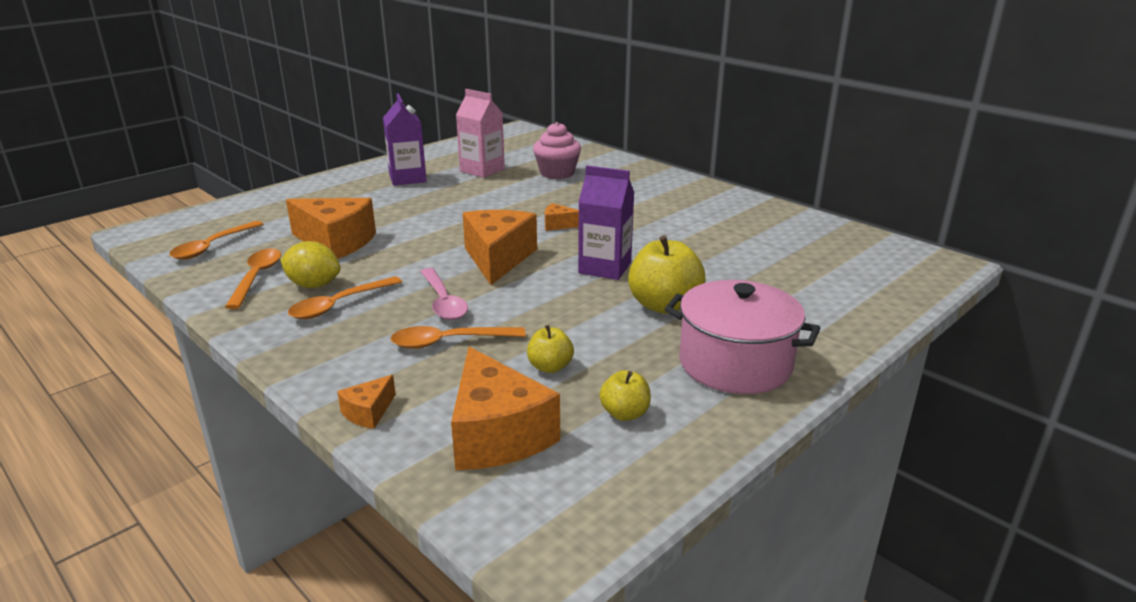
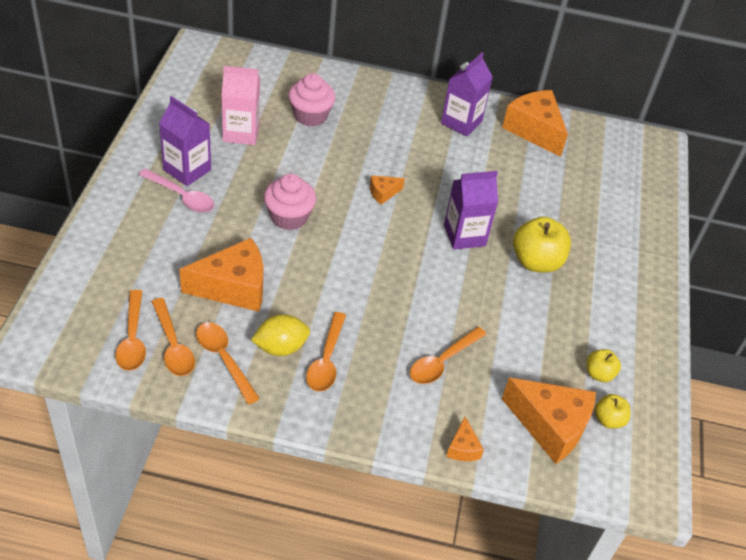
camera: 40 degrees left, 20 degrees up
(233, 259) = (173, 345): none -> orange spoon
(443, 302) = (395, 323): pink spoon -> pink spoon (182, 196)
(448, 218) = (289, 217): none -> pink cupcake
(498, 258) = (381, 255): orange cheese -> orange cheese (534, 130)
(550, 367) = (524, 355): yellow apple -> yellow apple (608, 420)
(704, 203) = (461, 122): none -> purple carton
(735, 363) = (619, 301): pink pot -> none

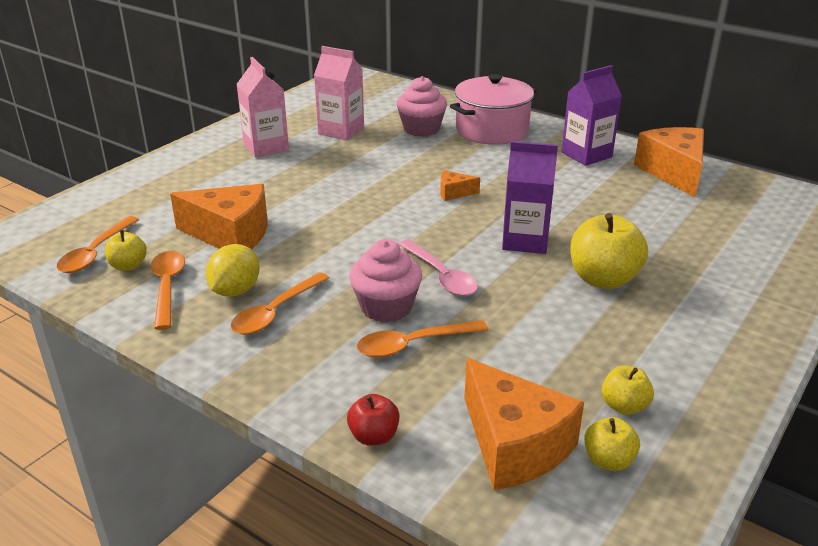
camera: 30 degrees right, 15 degrees down
(173, 345) = (128, 266): orange spoon -> yellow apple
(182, 196) = (243, 163): pink spoon -> pink spoon (441, 276)
(187, 170) = (266, 147): purple carton -> pink carton
(280, 347) = (235, 291): yellow lemon -> yellow lemon turned 75 degrees counterclockwise
(289, 217) = (336, 194): pink cupcake -> pink cupcake (386, 307)
(371, 105) = (492, 130): none -> pink pot
(463, 448) = (374, 436): orange cheese -> red apple

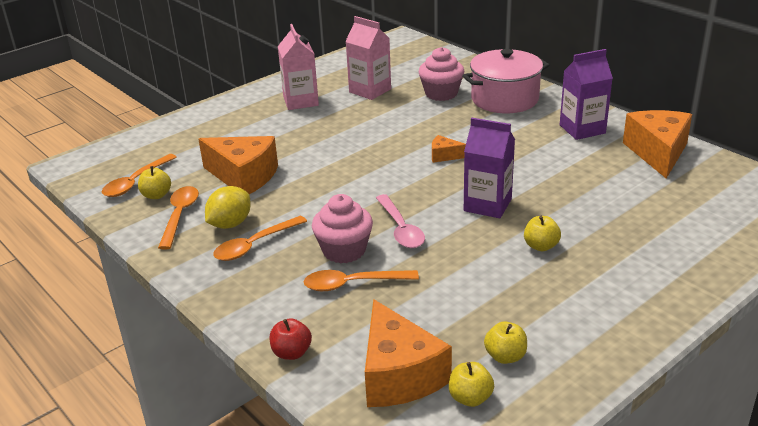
camera: 15 degrees right, 0 degrees up
(603, 279) = (541, 246): yellow apple -> yellow apple, size x0.54

